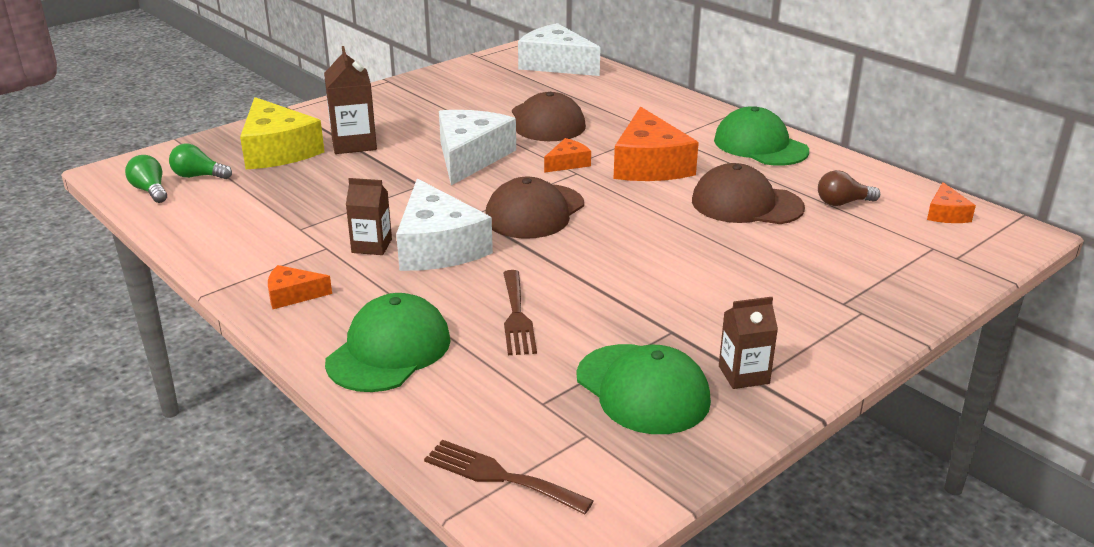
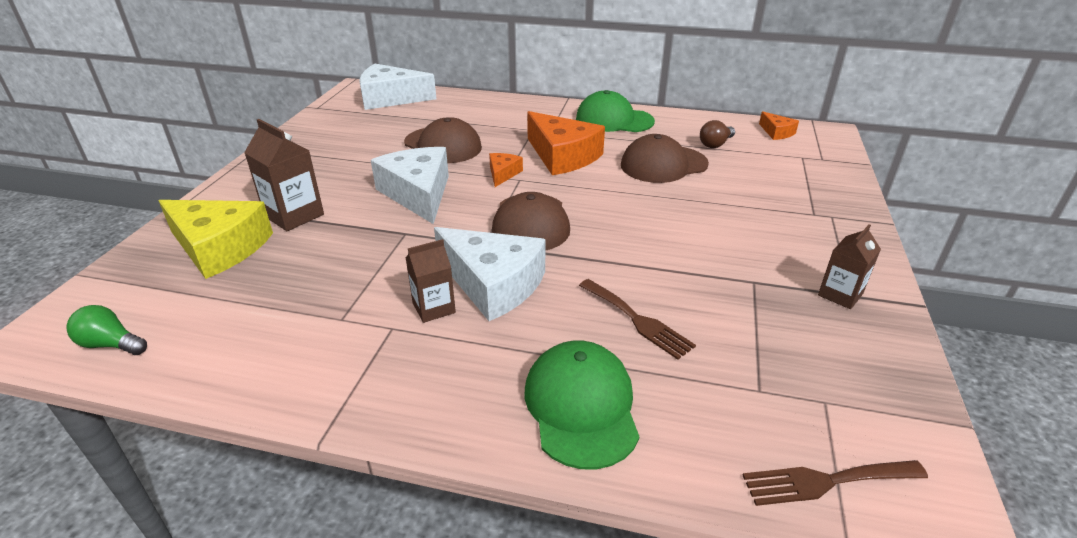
camera: 35 degrees left, 5 degrees up
(198, 176) = (156, 306): green light bulb -> none
(293, 295) = (419, 393): orange cheese -> none
(642, 389) = (802, 339): green cap -> none

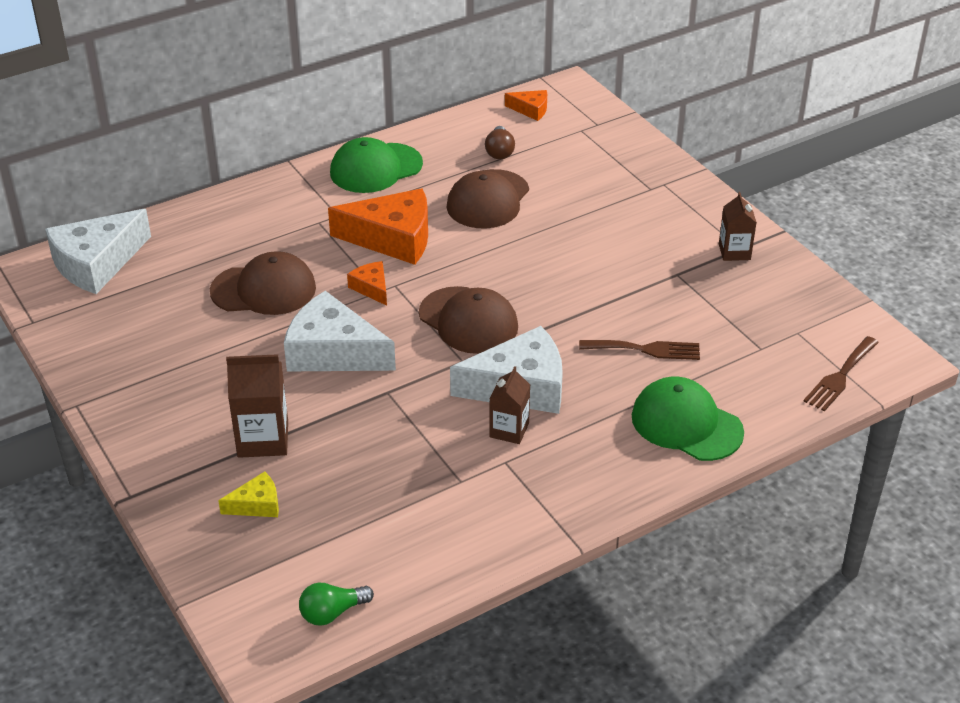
camera: 45 degrees left, 5 degrees up
(219, 247) = (257, 504): yellow cheese -> yellow cheese, size x0.48

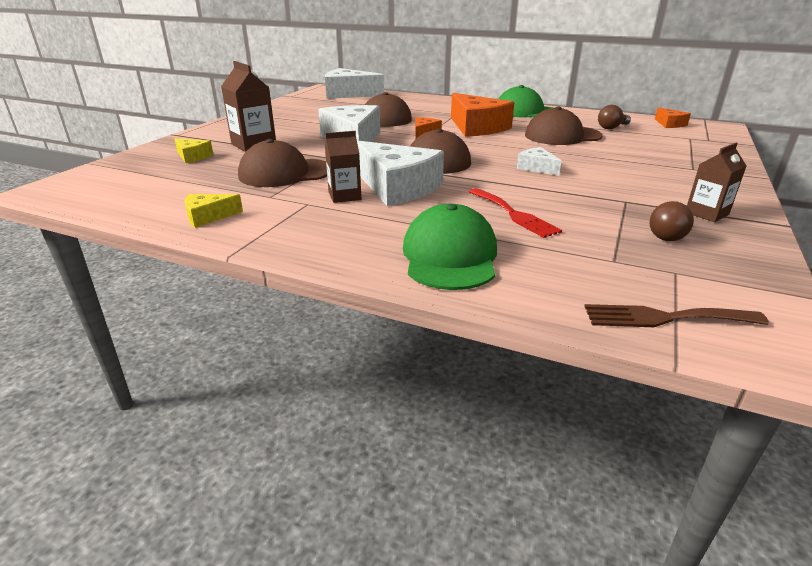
camera: 55 degrees right, 10 degrees down
(332, 613) = (97, 196): green light bulb -> none
(399, 447) = (285, 173): none -> brown cap
(476, 539) = (208, 217): none -> yellow cheese
(558, 273) = (536, 168): none -> white cheese
(645, 349) = (514, 214): brown fork -> red fork
(747, 296) = (667, 234): none -> brown light bulb

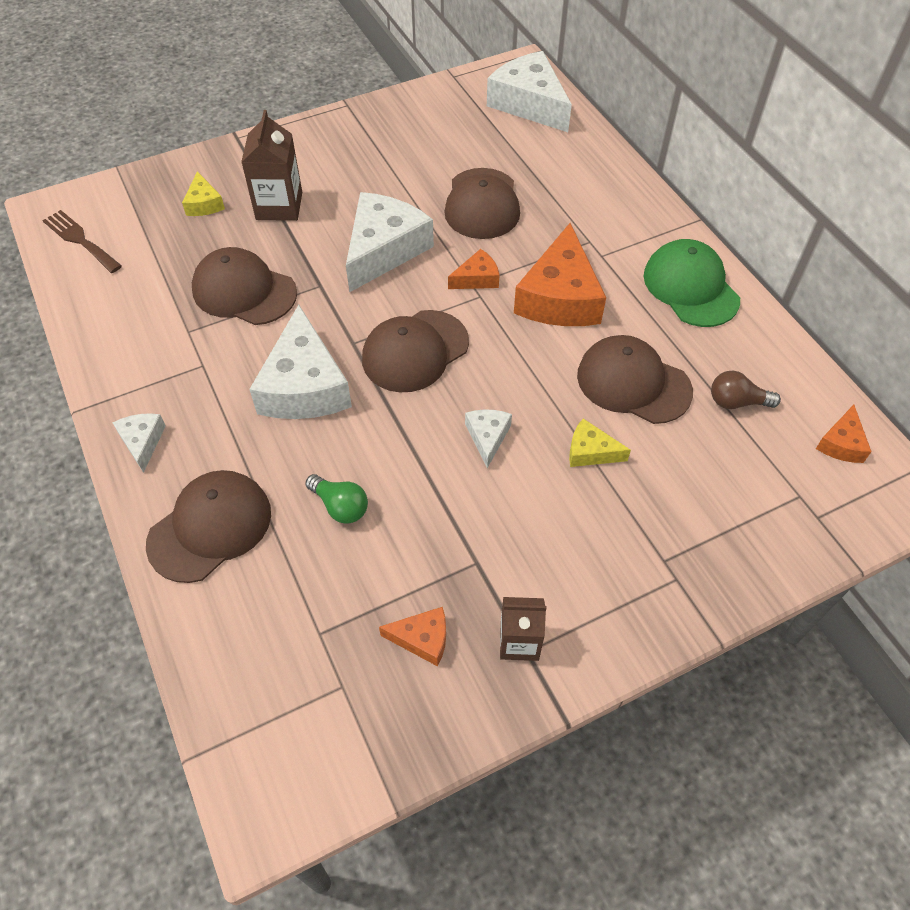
camera: 40 degrees right, 25 degrees up
(208, 217) = (113, 338): yellow cheese -> yellow cheese (590, 452)
(320, 245) = (142, 442): none -> white cheese
(344, 196) = (244, 371): brown carton -> none
(450, 256) = (210, 527): green cap -> brown cap
(514, 214) = (340, 506): red fork -> green light bulb
(664, 318) = (247, 720): brown fork -> brown fork (80, 240)
(667, 234) = (422, 639): brown light bulb -> orange cheese

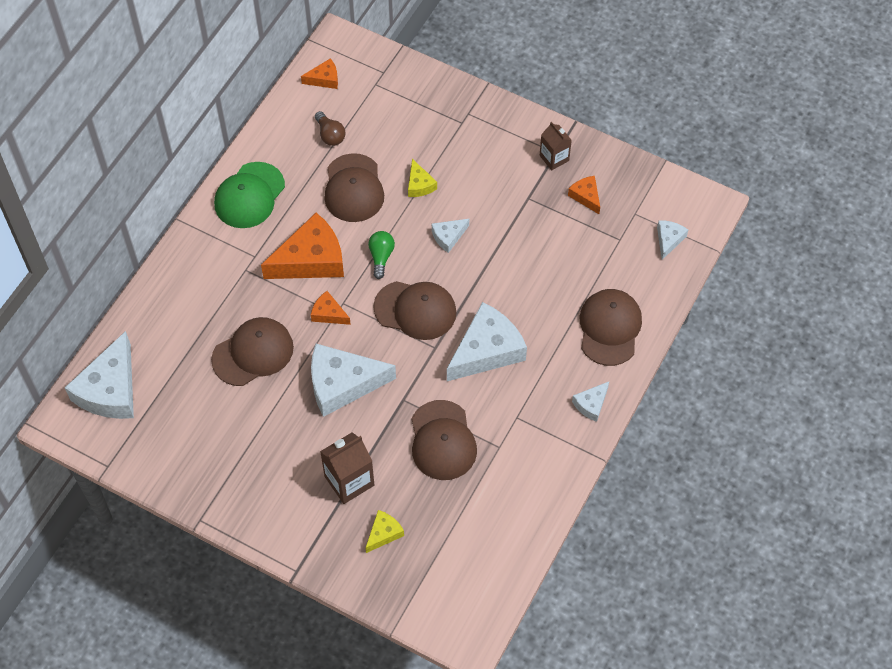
camera: 125 degrees left, 5 degrees up
(80, 240) = (479, 586): brown fork -> none
(210, 527) = (609, 328): brown cap -> brown cap turned 90 degrees clockwise
(262, 701) = (668, 240): none -> white cheese
(340, 506) = (547, 277): green light bulb -> green light bulb (381, 257)

